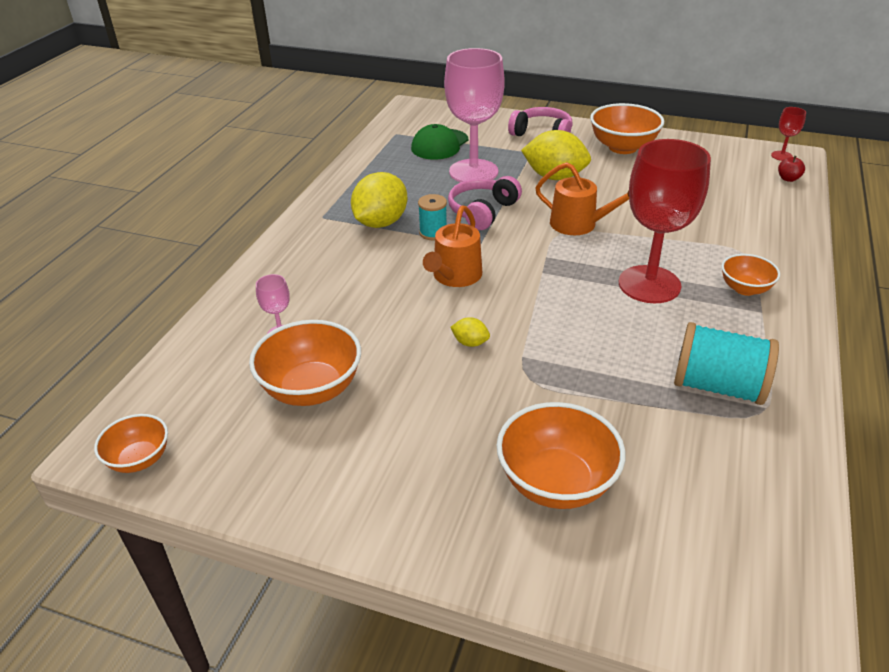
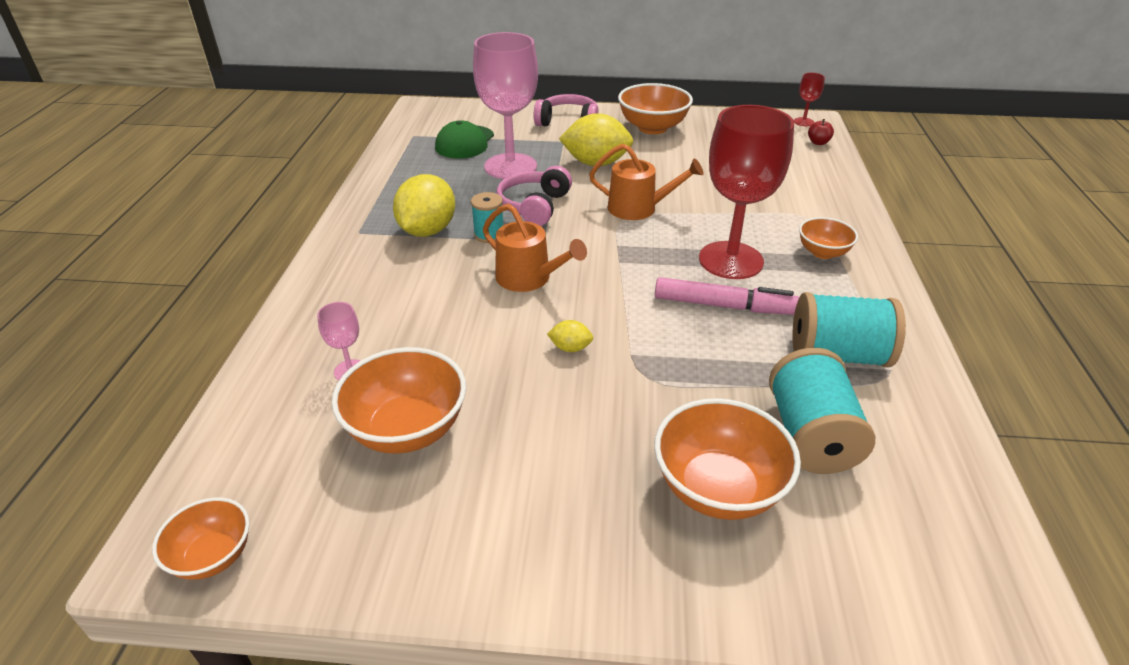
camera: 15 degrees left, 0 degrees up
(455, 276) = (528, 278): orange watering can -> orange watering can turned 60 degrees counterclockwise
(626, 326) = (724, 306): none -> pink marker
(660, 453) = (810, 436): none -> turquoise spool

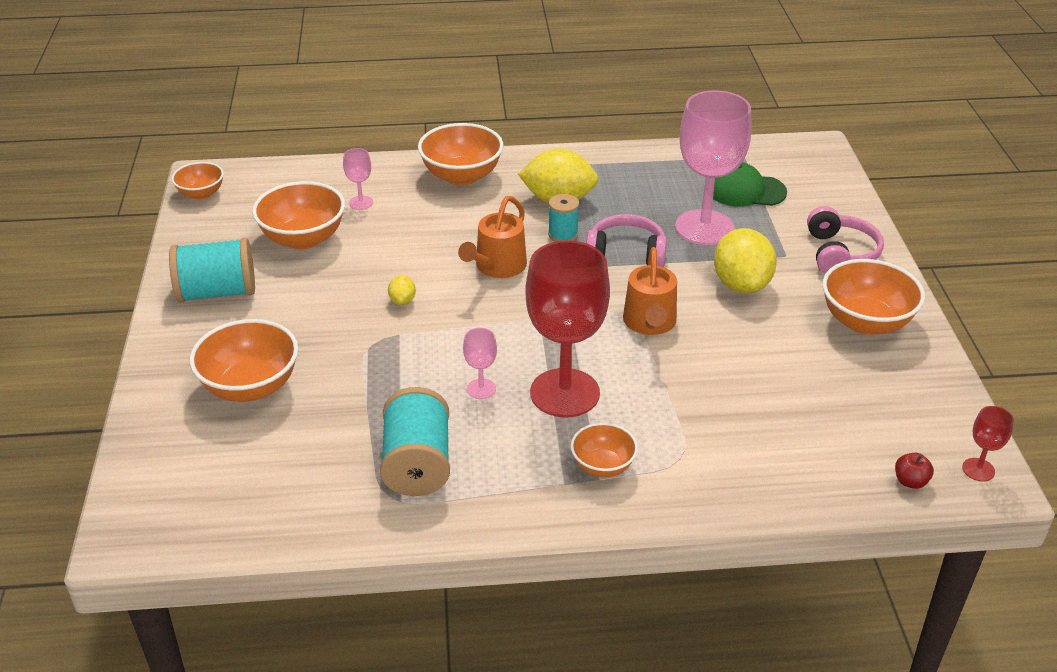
camera: 80 degrees right, 0 degrees up
(341, 287) = (461, 176): none -> orange bowl
(724, 306) = (481, 389): pink marker -> pink goblet
(810, 436) = (308, 439): turquoise spool -> turquoise spool (217, 292)

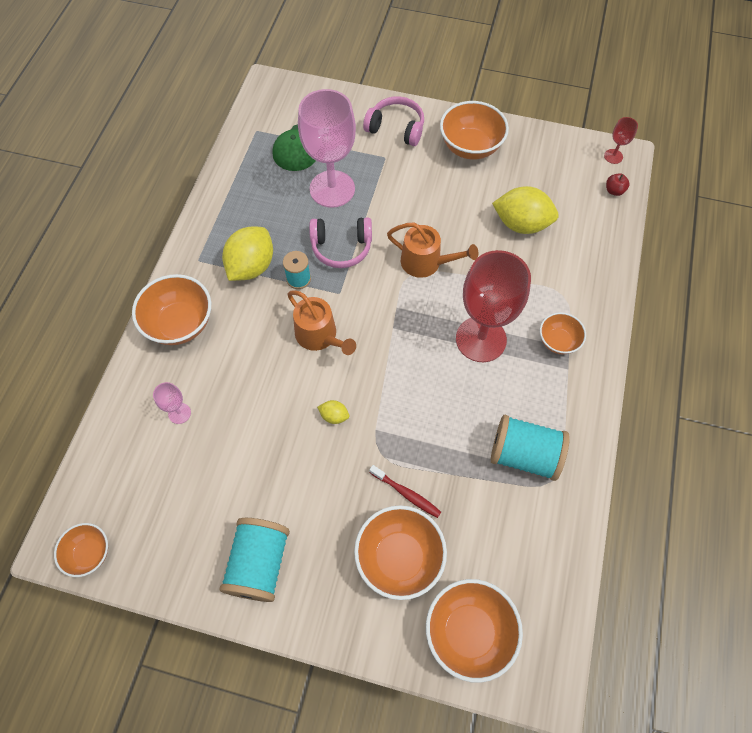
camera: 70 degrees left, 25 degrees up
(303, 238) = (211, 474): orange bowl -> orange bowl (469, 632)
(328, 375) = (406, 494): none -> red toothbrush
(481, 389) = (459, 390): pink goblet -> none
(626, 254) = (341, 247): pink headphones -> pink headphones turned 120 degrees counterclockwise
(741, 285) = (406, 194): yellow lemon -> yellow lemon (521, 224)

